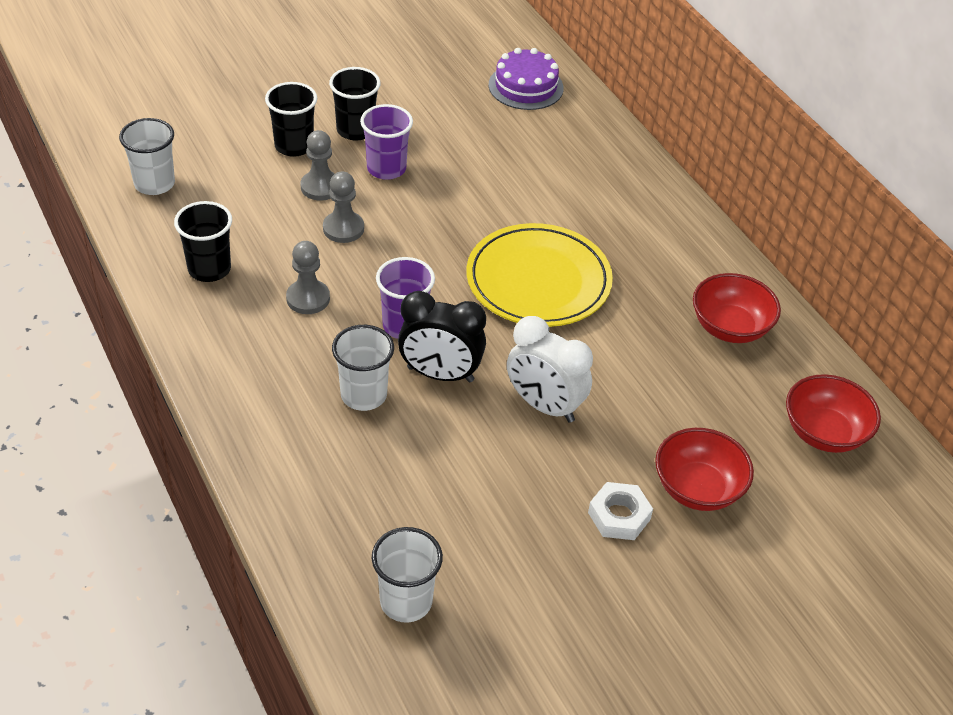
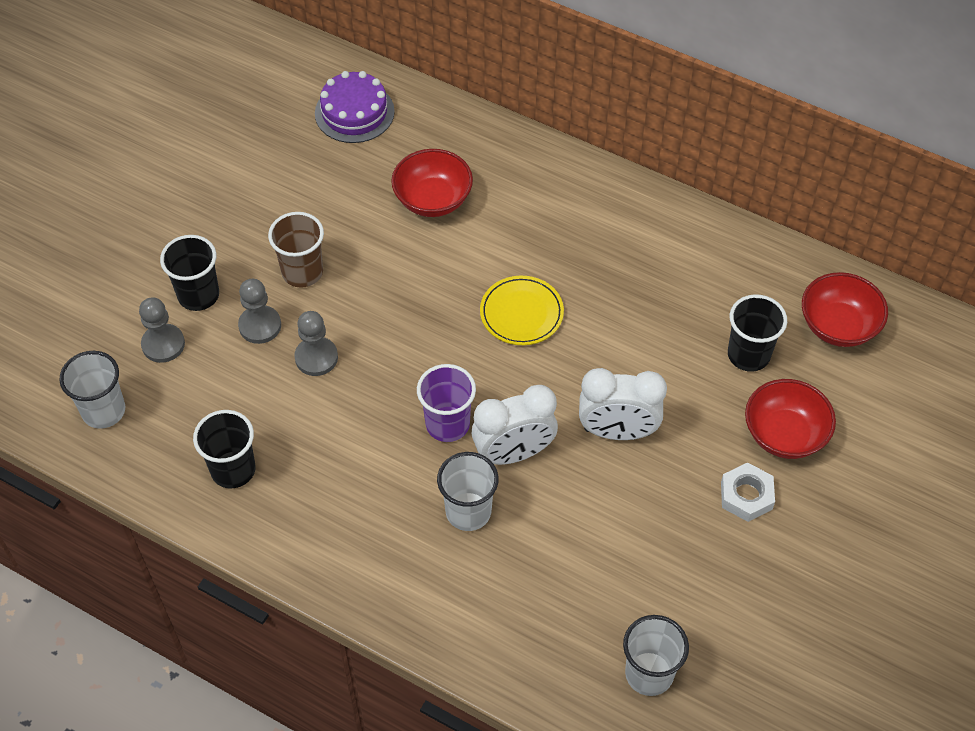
camera: 30 degrees left, 10 degrees up
(308, 298) = (345, 447): grey pawn -> grey pawn (163, 344)
(355, 130) = (240, 246): black cup -> black cup (748, 355)
(386, 169) = (302, 272): purple cup -> brown cup
(440, 374) = (514, 453): black clock -> white clock
(538, 281) = (521, 313): yellow plate -> yellow plate, size x0.58
(730, 327) = (703, 269): red bowl -> red bowl (433, 200)

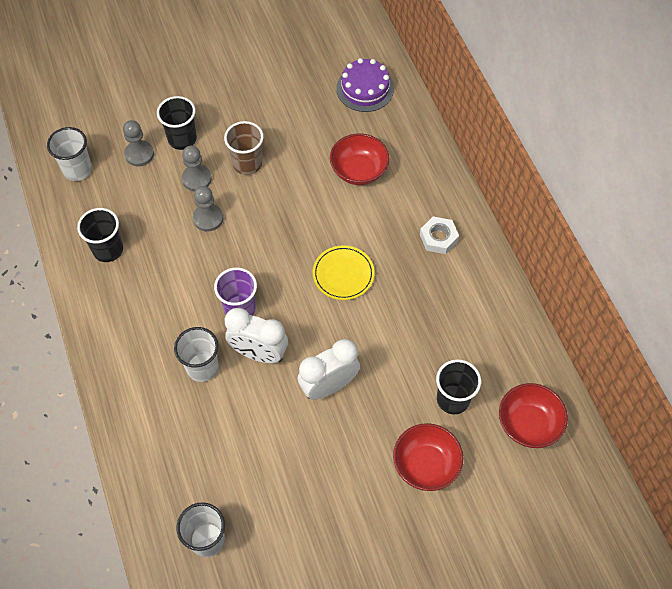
camera: 40 degrees right, 5 degrees up
(617, 432) = (328, 386): white clock -> white clock turned 105 degrees clockwise
(746, 495) = (365, 483): white nut -> white nut (438, 238)

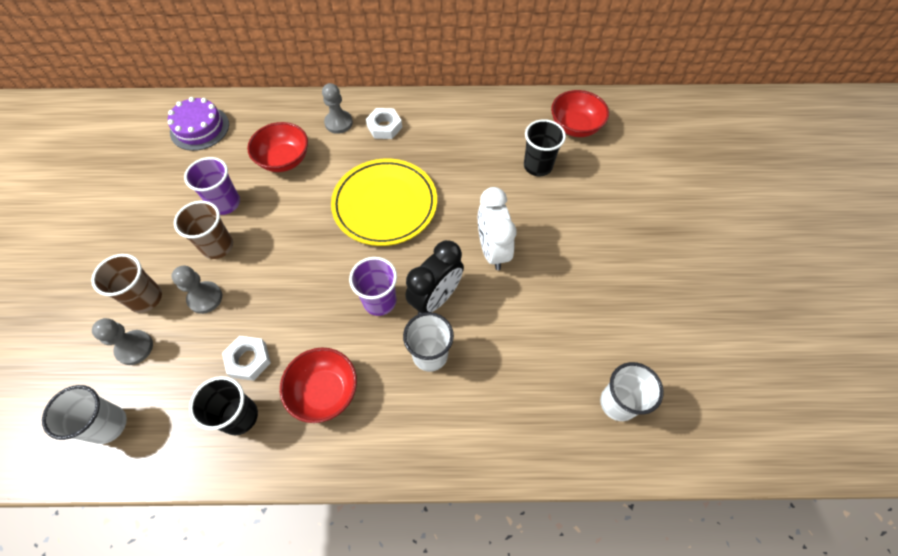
camera: 70 degrees left, 0 degrees up
(154, 235) = (249, 360): none -> white nut
(182, 139) = (145, 298): black cup -> brown cup
(208, 218) = (260, 300): grey pawn -> grey pawn (338, 123)
(259, 353) = (436, 298): white clock -> black clock
(292, 148) = (225, 203): none -> purple cup
(343, 274) = (385, 204): yellow plate -> yellow plate, size x1.73
(426, 465) = (590, 203): red bowl -> red bowl (324, 391)

